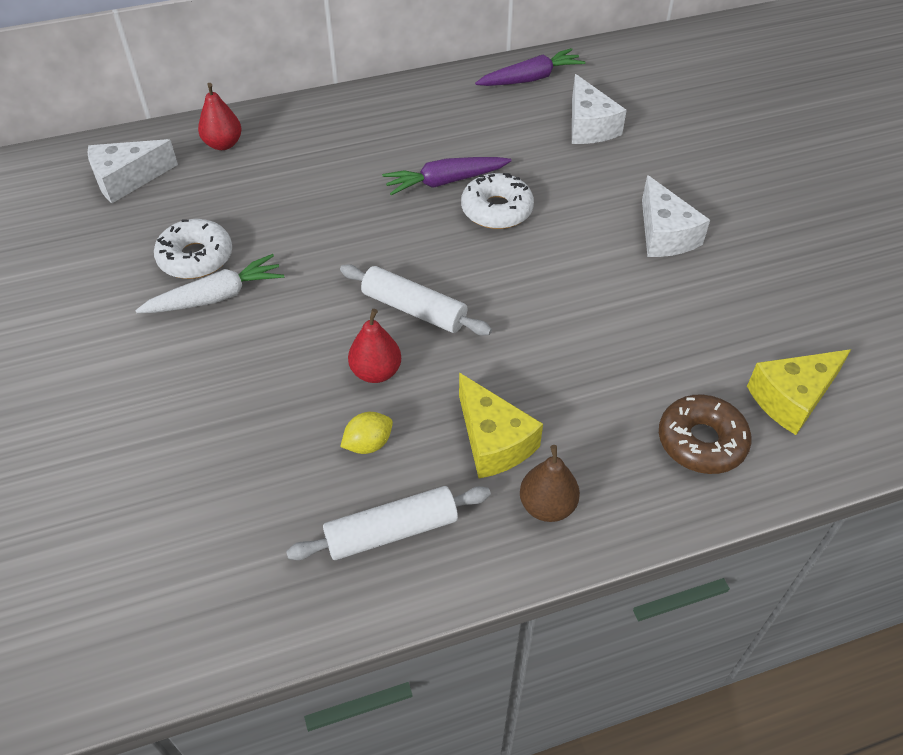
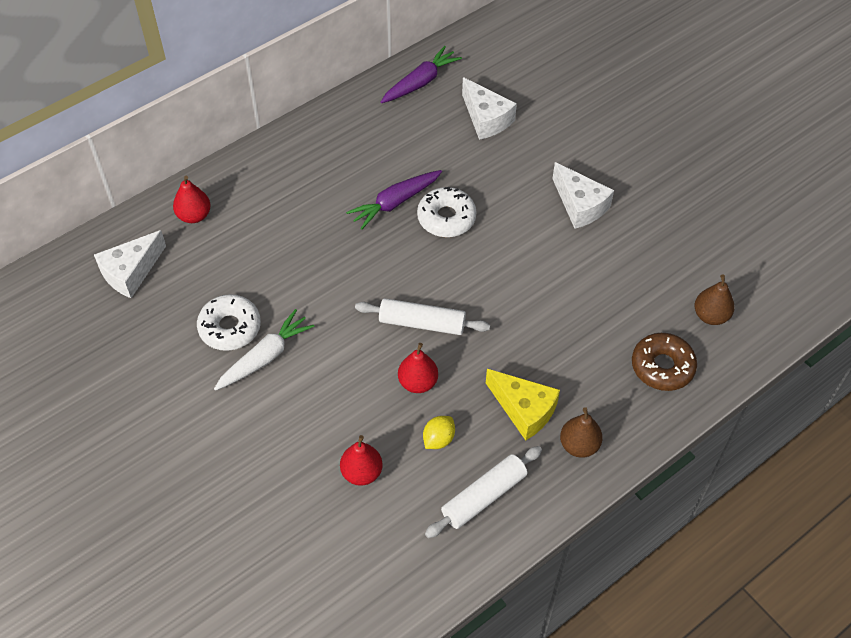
camera: 20 degrees left, 5 degrees up
(254, 454) = (362, 472): none -> red pear
(791, 398) = (710, 315): yellow cheese -> brown pear

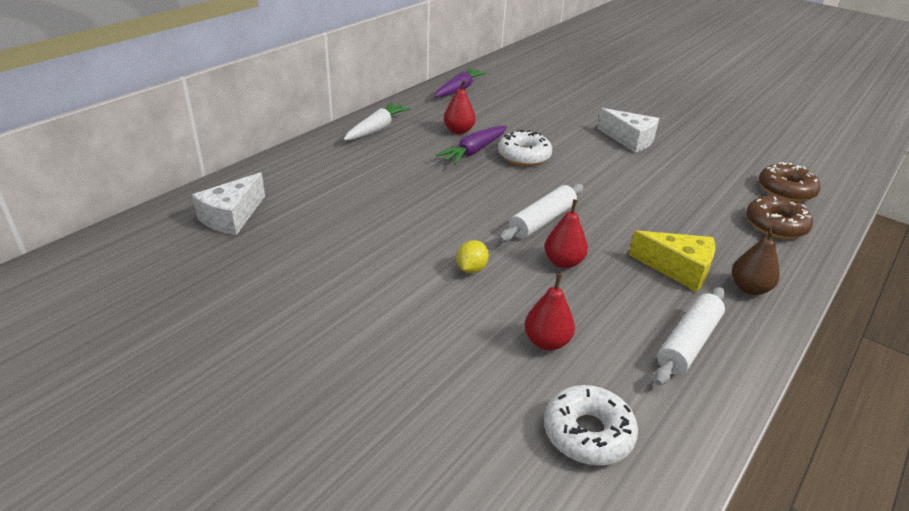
camera: 15 degrees left, 20 degrees down
(194, 215) = (288, 174): red pear -> red pear (459, 131)
(230, 328) = (351, 245): white donut -> white donut (588, 433)
(265, 357) = (397, 262): white carrot -> white carrot (376, 129)
(422, 323) = (542, 221): white rolling pin -> white rolling pin turned 45 degrees counterclockwise
(438, 439) = (610, 302): yellow lemon -> yellow lemon (471, 269)
(486, 119) = (523, 103): white cheese -> none
(710, 315) = (786, 190): brown pear -> brown donut

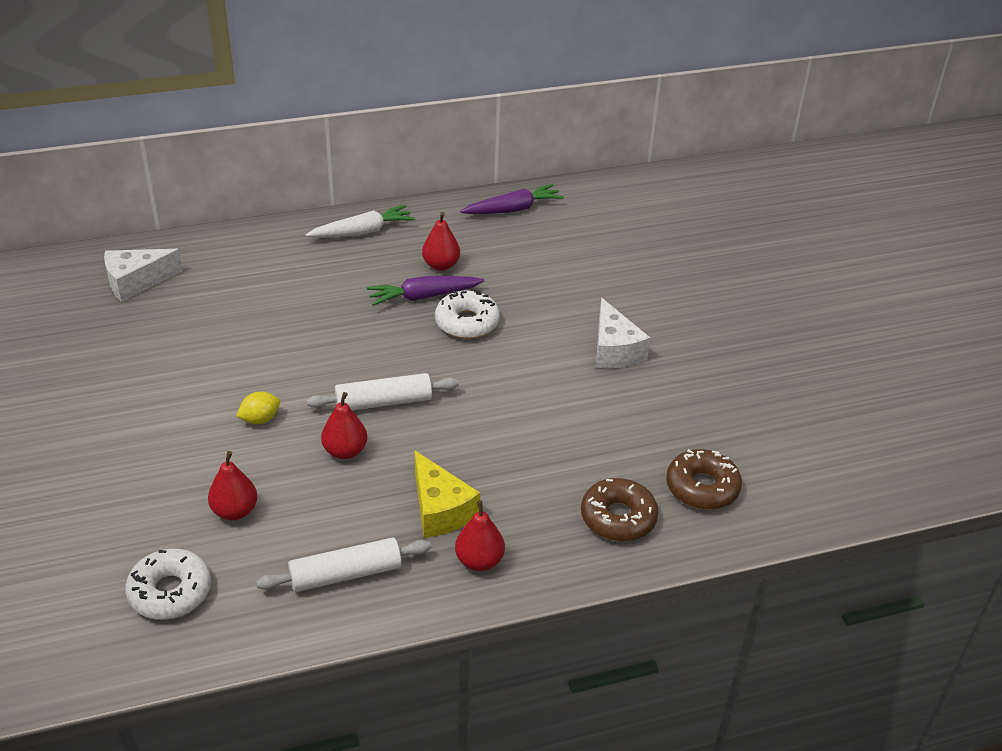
camera: 35 degrees right, 5 degrees up
(749, 288) = (479, 561): brown pear -> red pear

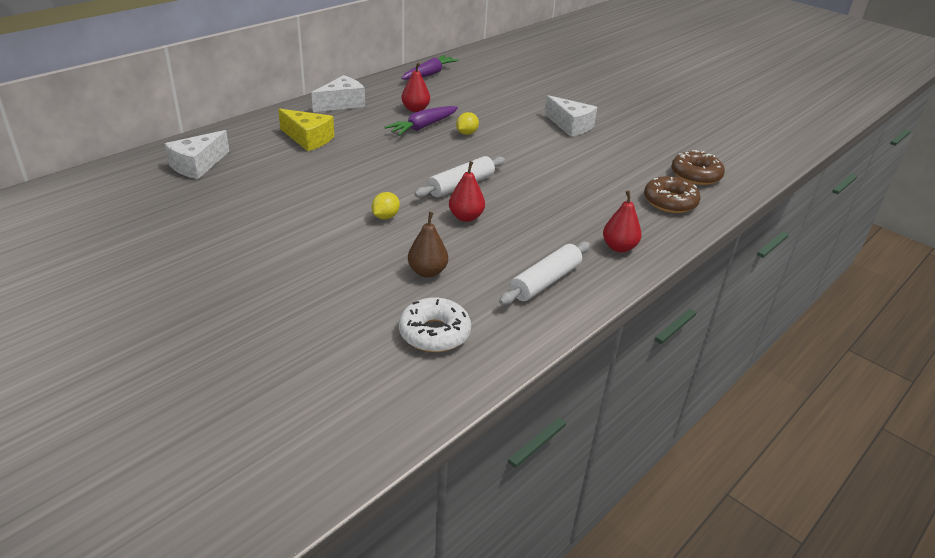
camera: 30 degrees left, 5 degrees down
(235, 511) = (427, 272): red pear -> brown pear
(363, 232) = (342, 104): white carrot -> white cheese
(440, 509) = (563, 229): yellow cheese -> yellow cheese (308, 139)
(467, 322) = (466, 133): white donut -> yellow lemon

